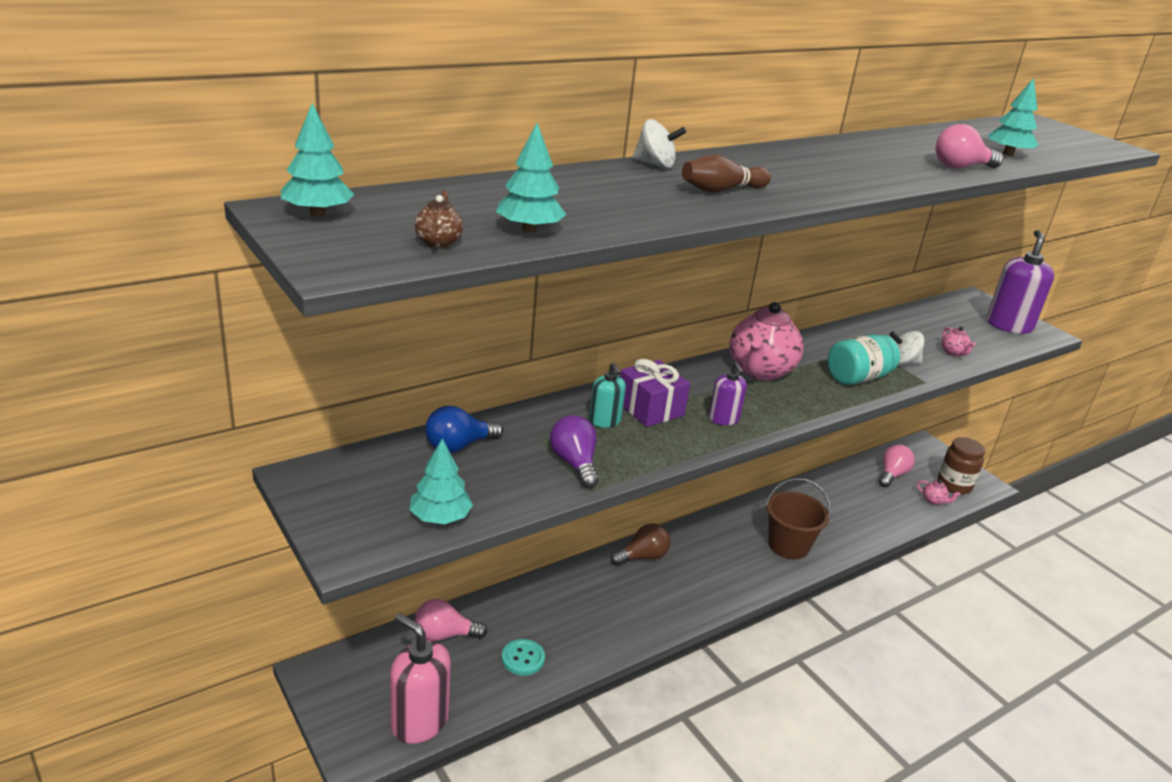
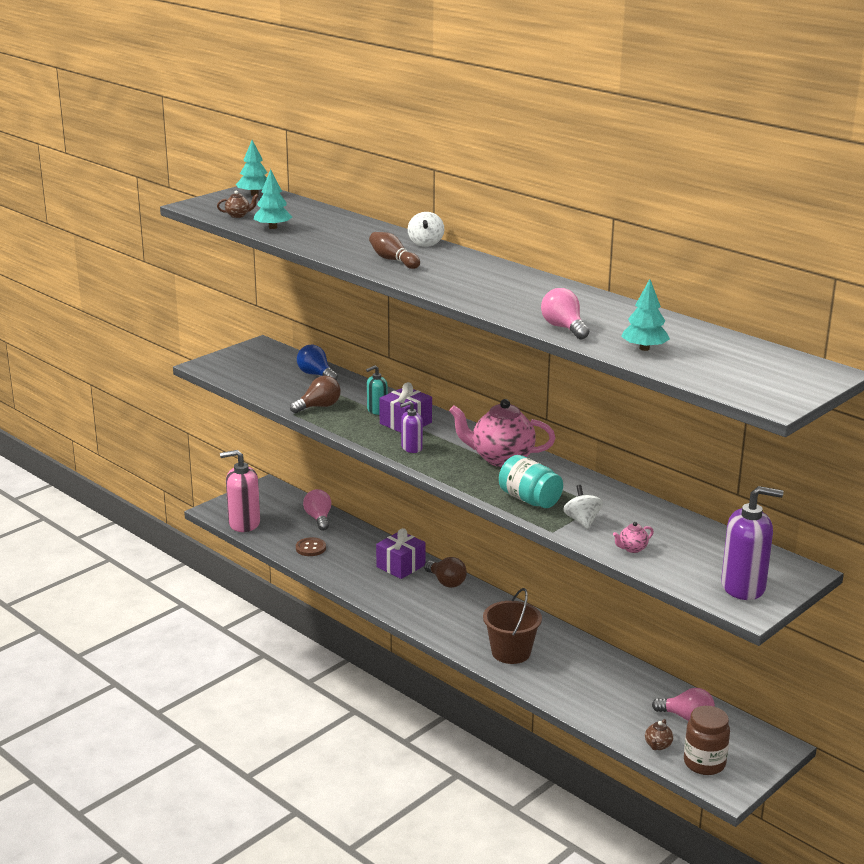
camera: 80 degrees right, 5 degrees down
(419, 721) = (244, 523): pink soap dispenser -> pink soap dispenser turned 120 degrees counterclockwise
(440, 517) = (243, 380): turquoise tree -> none
(523, 658) = (310, 548): turquoise button -> brown button
(574, 463) = (319, 407): purple light bulb -> brown light bulb
(596, 584) = (401, 566): none -> purple gift
(933, 501) = (657, 745): pink teapot -> brown teapot

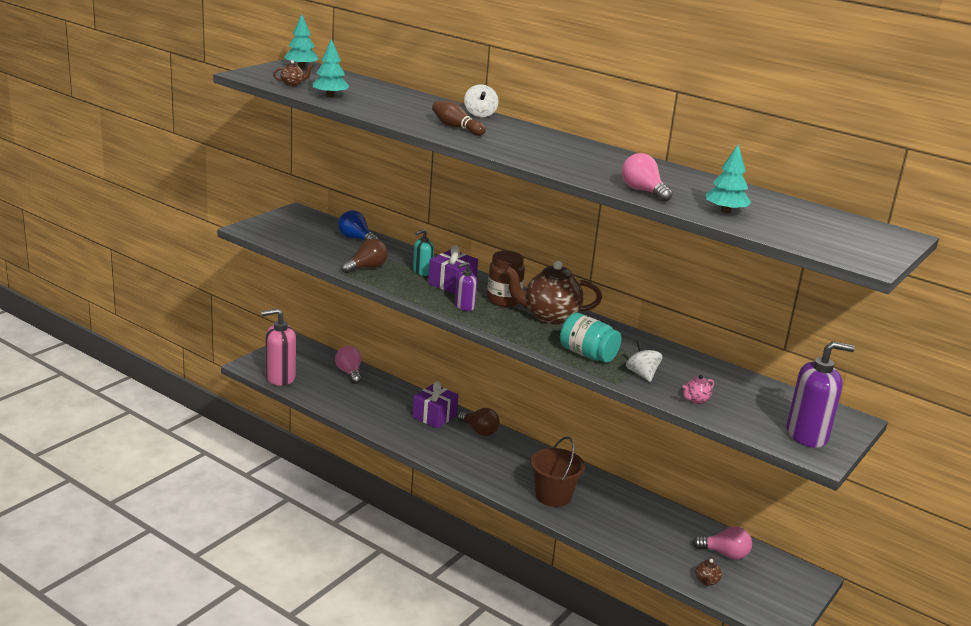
camera: 10 degrees left, 0 degrees up
(310, 548) = (347, 400): brown button -> none
(501, 459) = (549, 317): pink teapot -> brown teapot
(704, 763) = (752, 597): brown jar -> brown jar (503, 300)

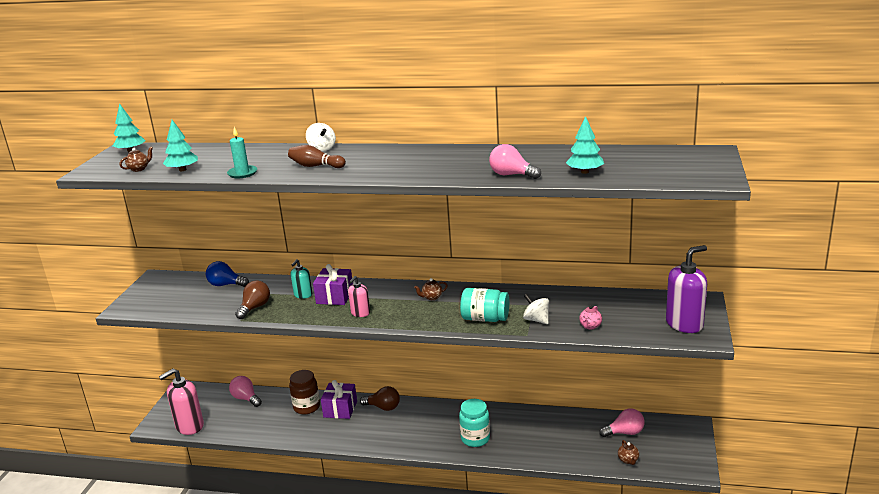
camera: 20 degrees left, 0 degrees up
(381, 114) = (242, 173): none -> turquoise candle
(464, 306) = (360, 313): purple soap dispenser -> pink soap dispenser
(503, 300) = (386, 296): brown jar -> brown jar (306, 407)
(549, 317) = (431, 297): brown teapot -> brown teapot, size x0.42
(553, 496) = (475, 439): brown bucket -> turquoise jar

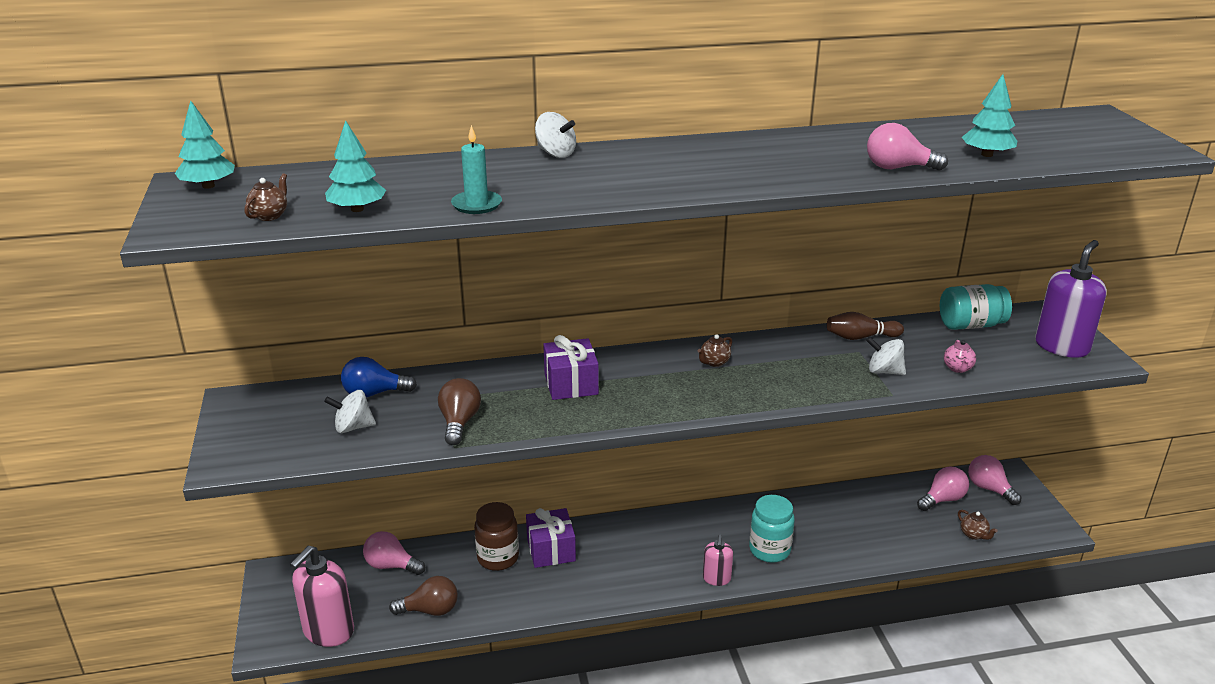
camera: 25 degrees left, 5 degrees up
(199, 301) = (353, 427): none -> white spinning top
(303, 295) = (518, 389): turquoise soap dispenser -> none
(315, 166) = (585, 182): brown bowling pin -> brown bowling pin (860, 337)
(360, 313) = (634, 403): pink soap dispenser -> pink soap dispenser (716, 578)
(383, 407) = (611, 533): brown light bulb -> brown light bulb (430, 610)
(485, 318) = (816, 381): turquoise jar -> turquoise jar (971, 325)
(667, 433) = (989, 489): none -> pink light bulb

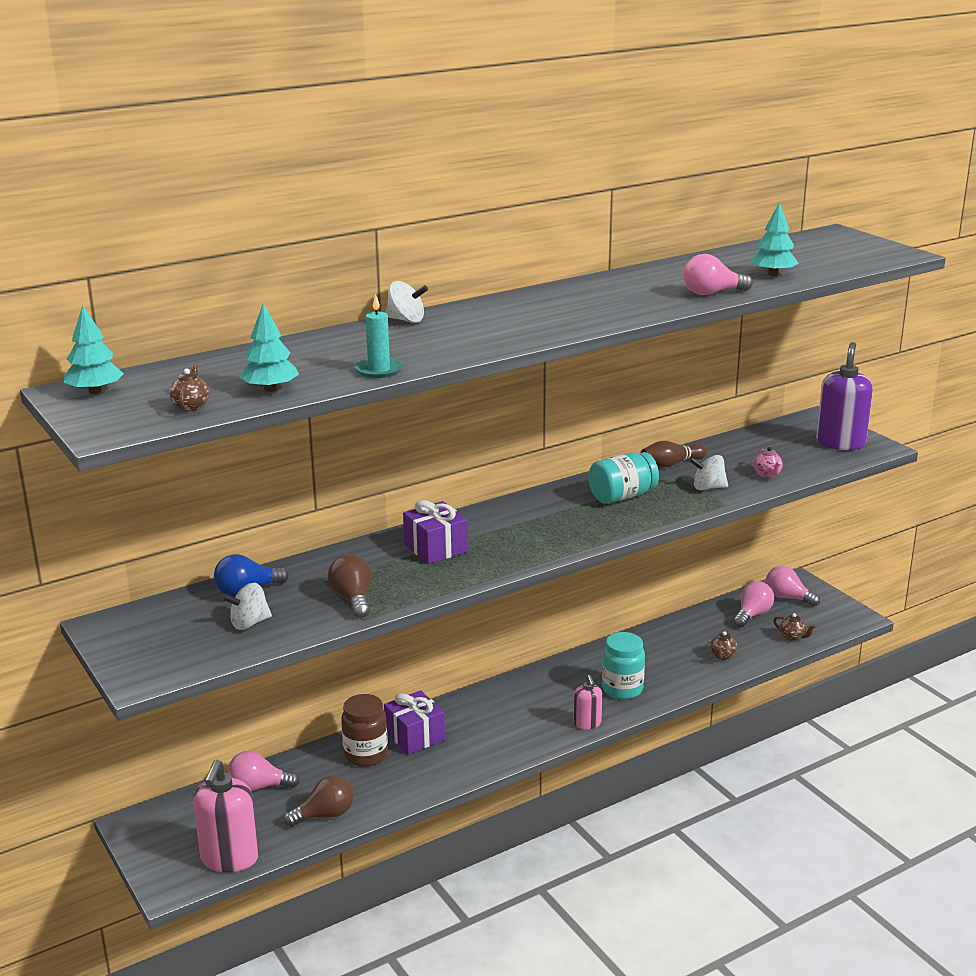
camera: 20 degrees left, 5 degrees down
(714, 362) = (556, 507): brown teapot -> brown teapot (722, 656)
(971, 325) = (757, 438): turquoise jar -> turquoise jar (622, 496)

